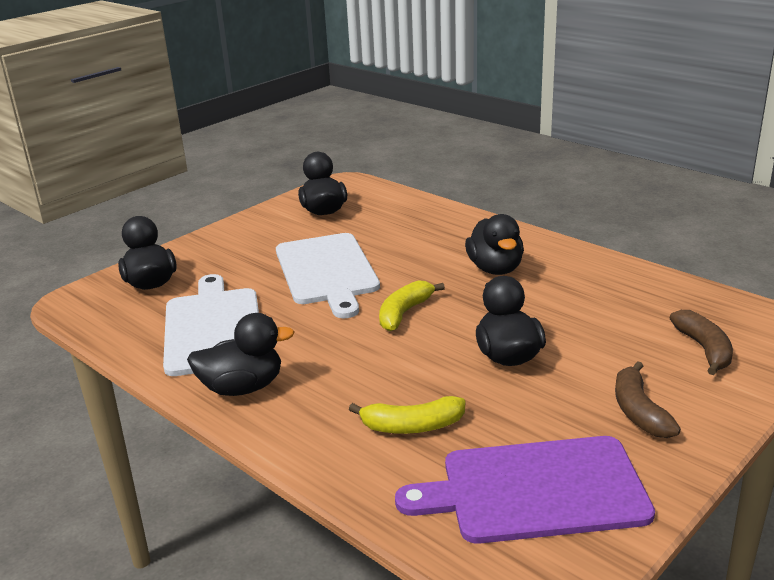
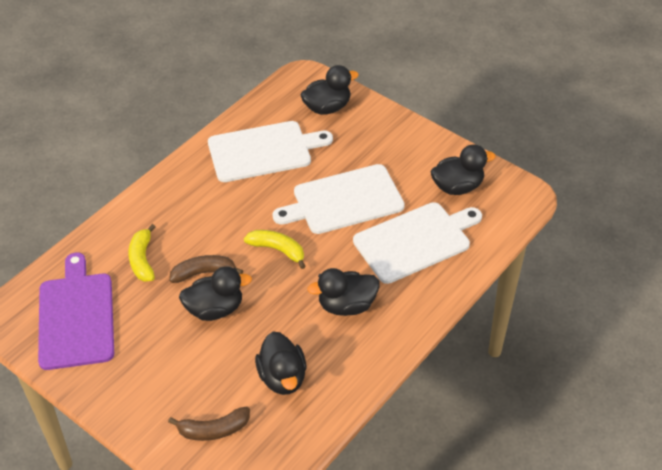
camera: 85 degrees right, 20 degrees up
(242, 388) = (192, 177): black duck -> black duck (282, 377)
(400, 232) = (415, 241): none -> white cutting board
(639, 411) = (142, 377): brown banana -> brown banana (204, 273)

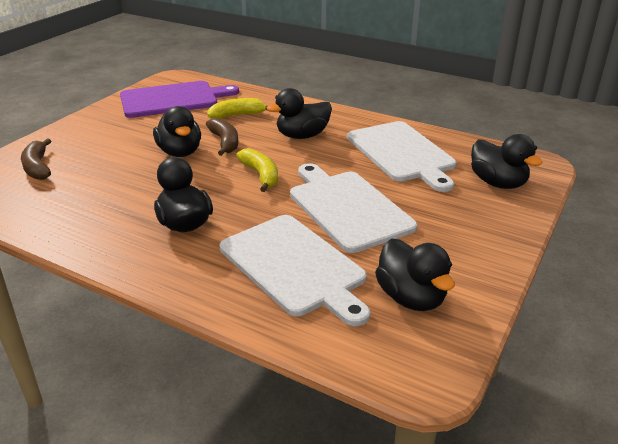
camera: 80 degrees right, 15 degrees down
(278, 250) = (261, 175): yellow banana -> yellow banana turned 45 degrees counterclockwise
(282, 377) = (90, 195): black duck -> black duck (302, 136)

